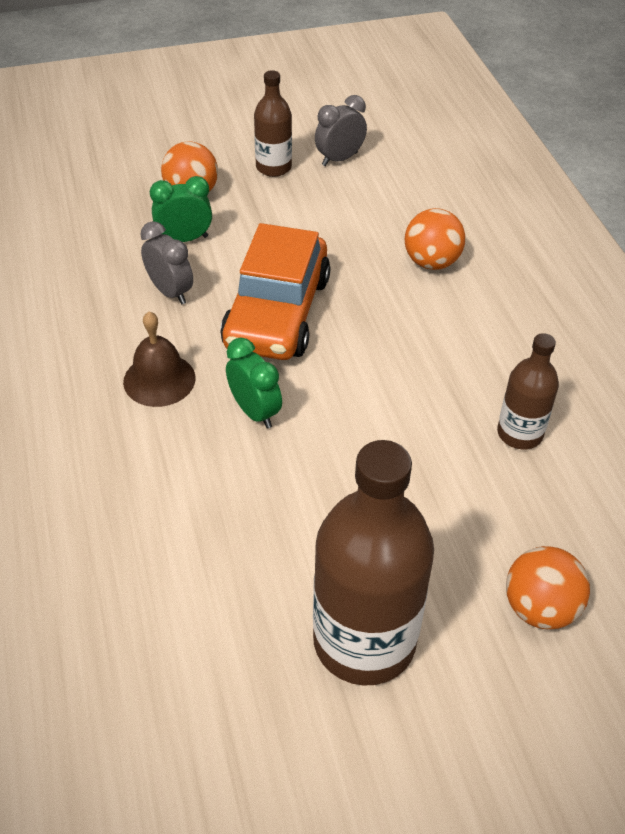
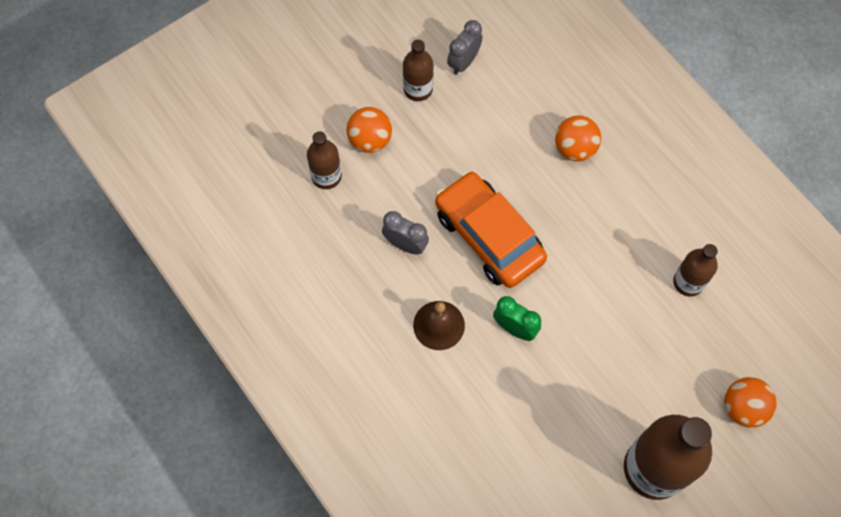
camera: 20 degrees left, 20 degrees up
(121, 210) = (326, 176): none -> brown bottle
(184, 239) = (389, 189): green clock -> none
(277, 312) = (489, 236): orange car -> orange car turned 150 degrees clockwise

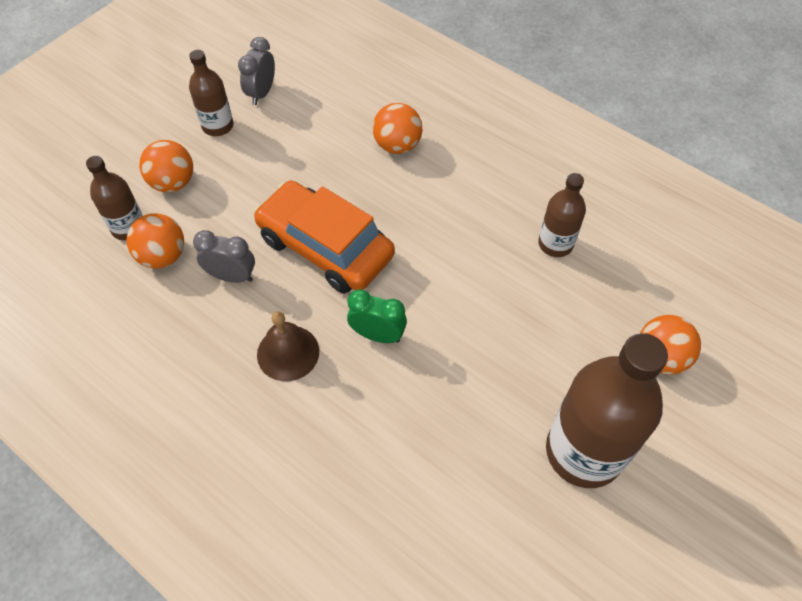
camera: 15 degrees left, 10 degrees down
(351, 211) = (163, 256): none -> orange ball

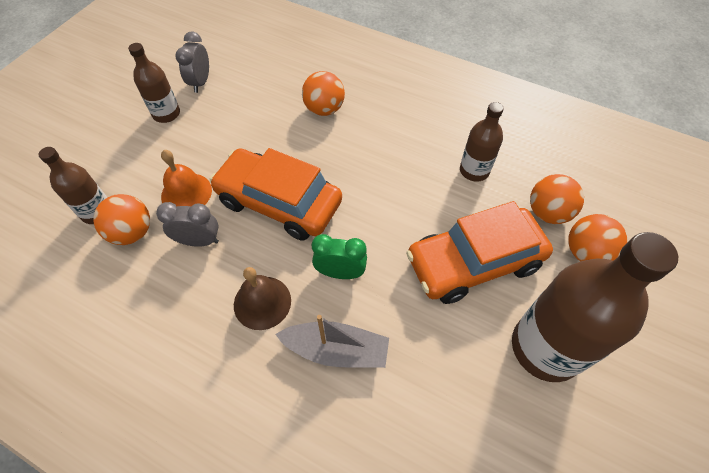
camera: 10 degrees left, 0 degrees up
(173, 182) = (133, 167): orange ball -> orange ball (547, 213)
(226, 221) = (186, 193): none -> orange bell
(356, 415) = (336, 350): none -> grey boat
(528, 348) = (474, 262): none -> orange car

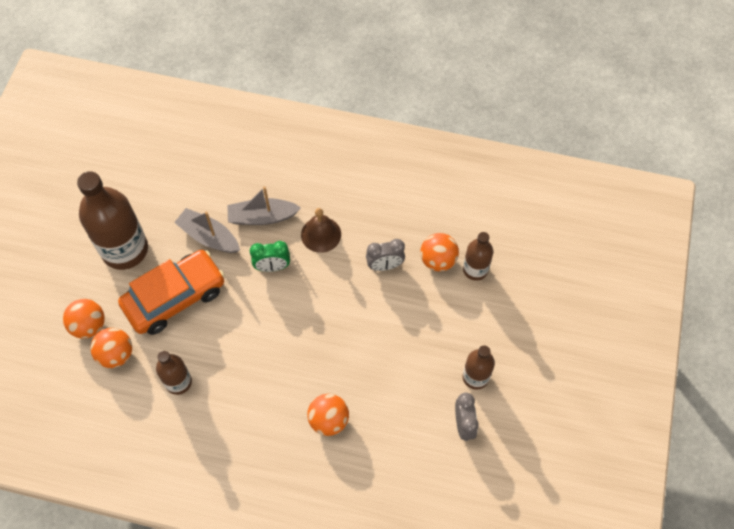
camera: 165 degrees right, 5 degrees up
(186, 193) = (414, 302): orange bell -> none
(279, 202) = (336, 311): orange car -> none
(420, 337) = (209, 237): none -> grey boat

